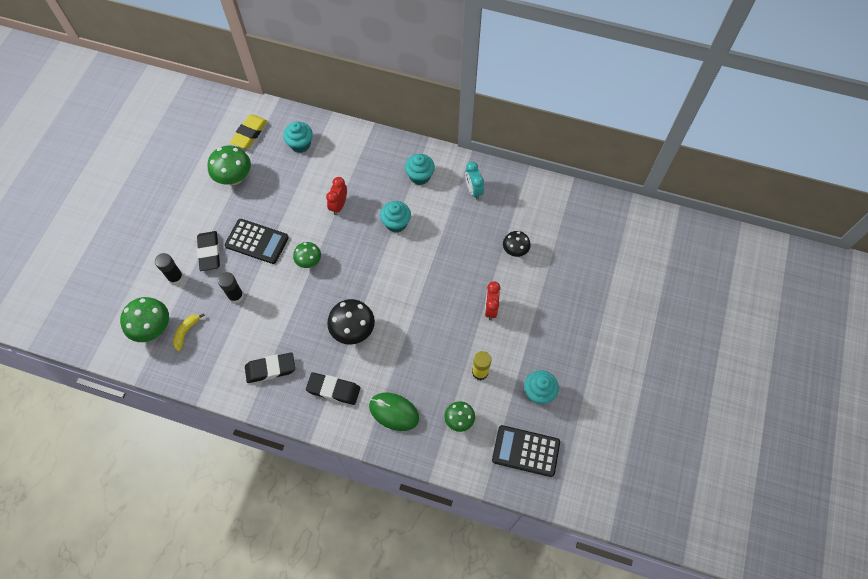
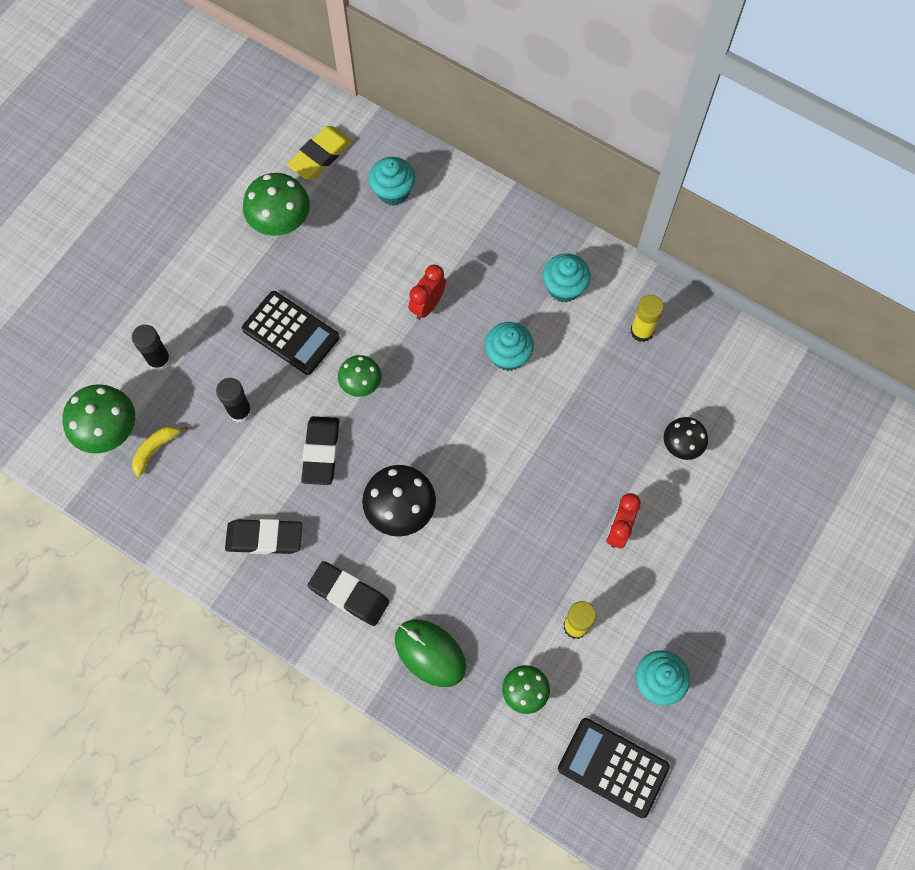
camera: 15 degrees right, 5 degrees up
(209, 252) = (217, 333): black eraser -> black eraser (321, 452)
(473, 190) = (642, 331): turquoise clock -> yellow glue stick

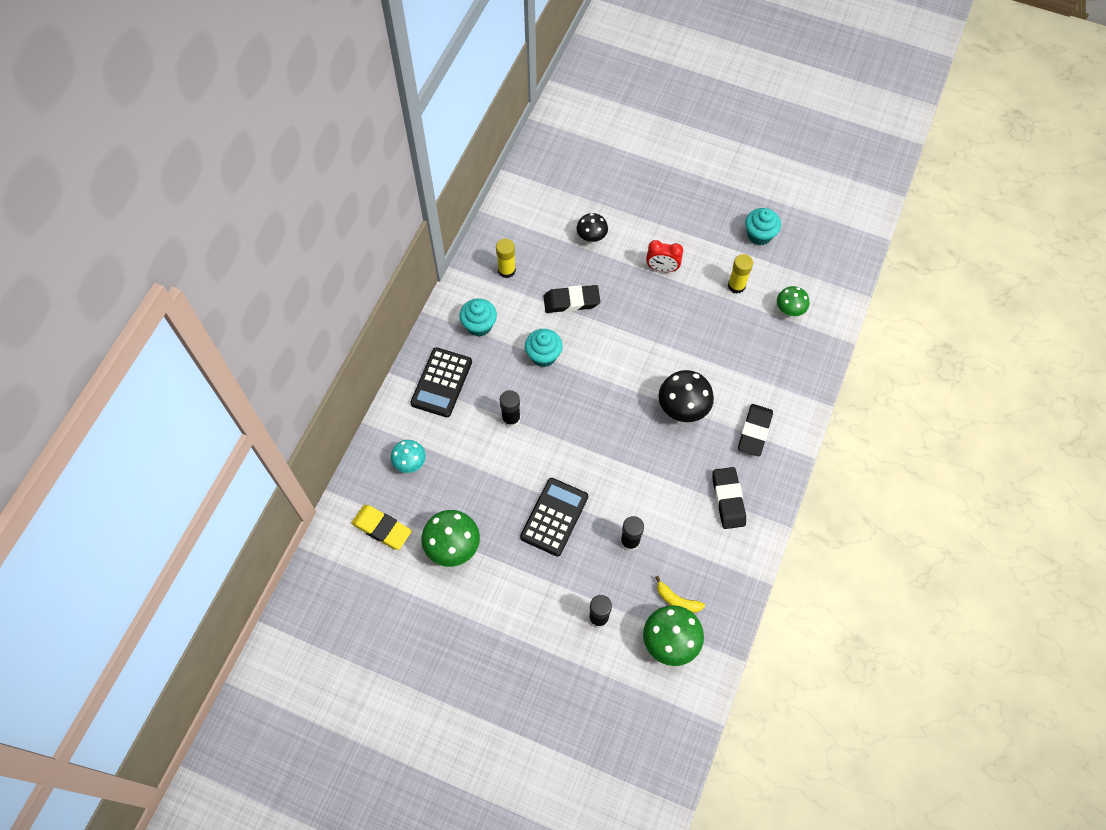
camera: 100 degrees left, 5 degrees down
(321, 452) = (650, 473): black eraser -> black eraser (571, 301)
(361, 384) = (588, 455): green mushroom -> none
(393, 192) = (410, 463): turquoise cupcake -> turquoise mushroom
(427, 305) = (511, 419): red clock -> black glue stick
(430, 653) = (780, 372): green mouse -> none
(613, 767) = (821, 254): black calculator -> black calculator (441, 382)

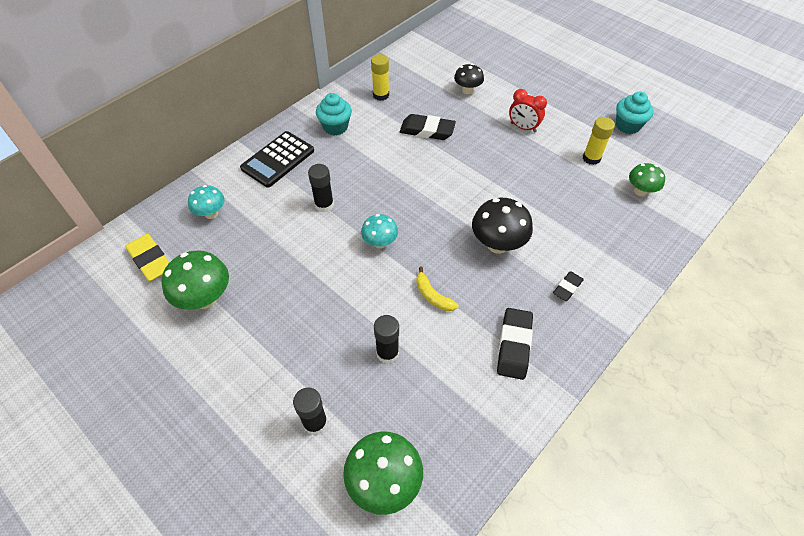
camera: 20 degrees right, 10 degrees down
(543, 355) = (381, 164): turquoise cupcake -> none
(554, 517) = (320, 303): black calculator -> none
(579, 441) = (380, 243): none -> turquoise mushroom
(677, 600) = (412, 435): yellow banana -> yellow banana (433, 296)
(754, 432) = (567, 288): black eraser -> black eraser, size x0.59

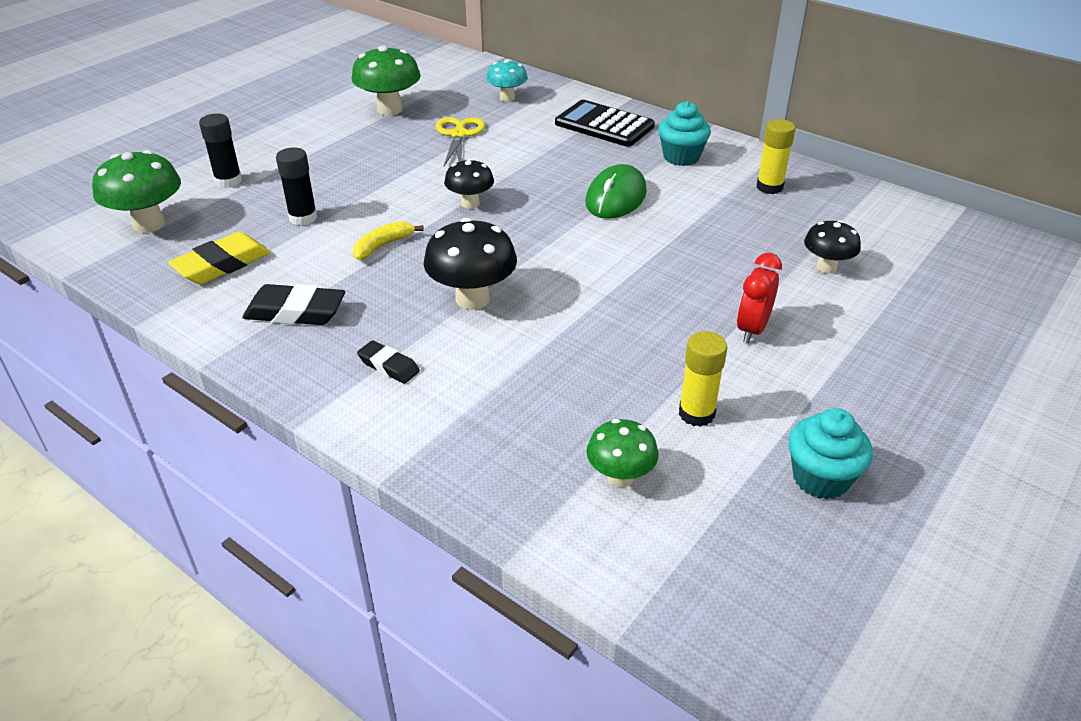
camera: 85 degrees right, 15 degrees down
(151, 260) = (440, 78): yellow eraser -> yellow eraser (222, 265)
(270, 248) = (459, 135): none -> yellow scissors
(324, 205) = (531, 161): black glue stick -> none
(380, 243) = (470, 203): turquoise mushroom -> black mushroom
(383, 165) = (616, 198): none -> green mouse
(427, 130) = (703, 231): black eraser -> none

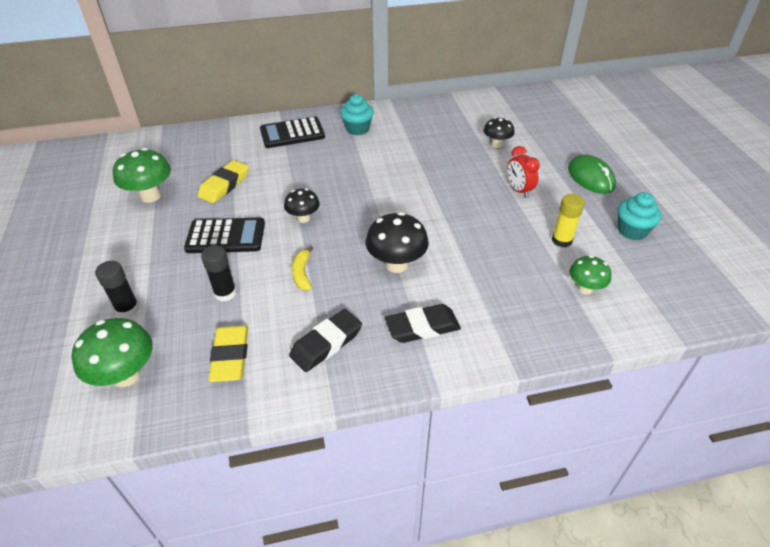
camera: 50 degrees left, 5 degrees up
(383, 176) = (226, 236): none -> black calculator
(388, 366) = (422, 327): black eraser -> black eraser, size x1.69
(459, 135) = (224, 185): yellow scissors -> yellow eraser
(507, 98) = (211, 148): turquoise mushroom -> none
(616, 198) = (366, 168): green mouse -> green mouse (590, 177)
(769, 187) = (417, 121): yellow glue stick -> none

